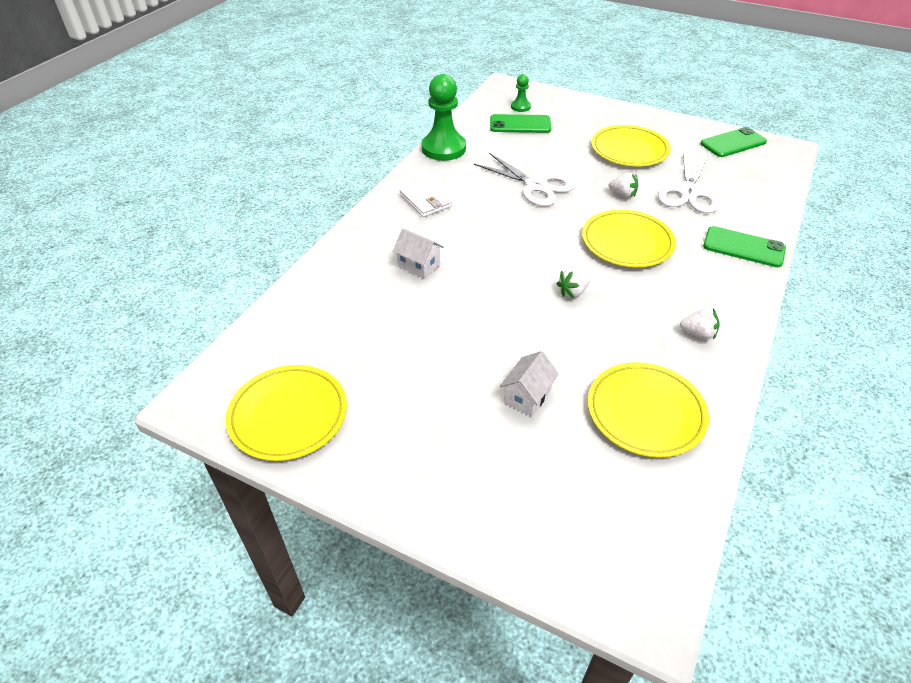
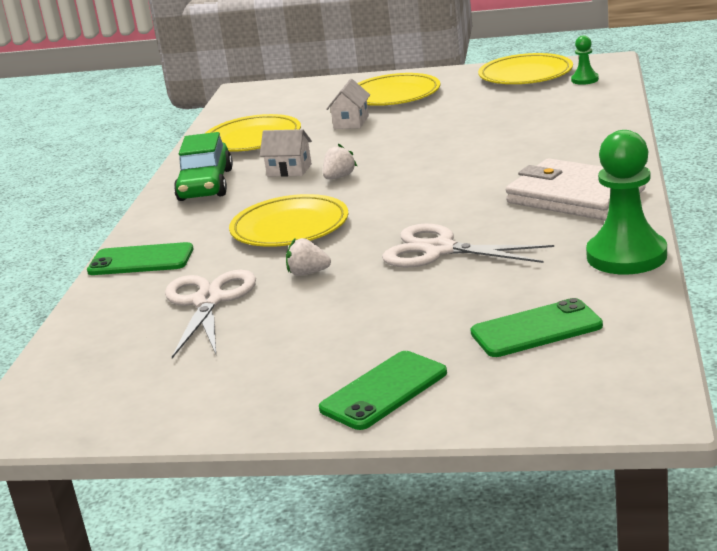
camera: 165 degrees right, 20 degrees down
(419, 265) = (517, 152): white house -> white house (289, 170)
(425, 201) = (575, 196): white wallet -> white wallet, size x1.70
(520, 107) = (565, 365): green pawn -> green pawn (584, 80)
(629, 150) = (313, 339): yellow plate -> yellow plate (394, 95)
(698, 334) = (205, 185): white strawberry -> green car
(733, 143) = (117, 407): green phone -> green phone (384, 391)

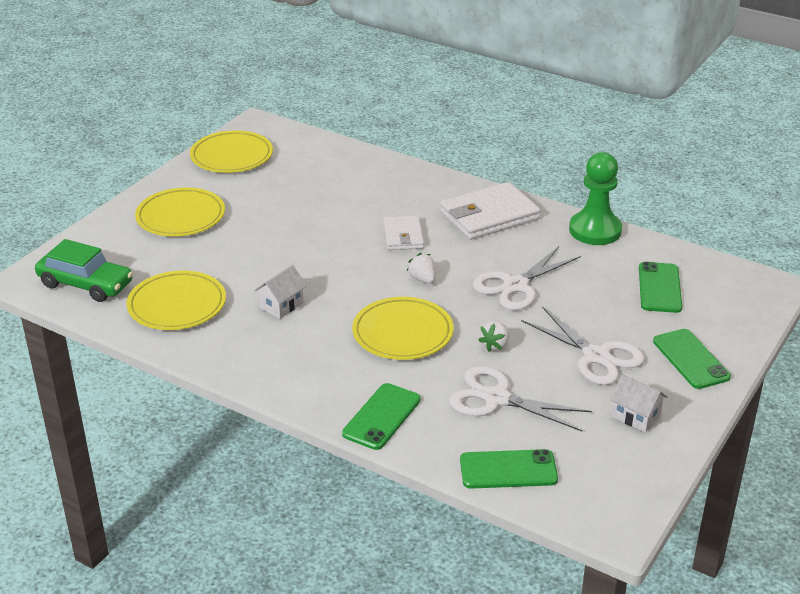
camera: 70 degrees left, 10 degrees up
(86, 341) = (508, 470): none -> green phone
(205, 185) = (255, 352): green car -> green car (86, 284)
(335, 331) = (596, 356): none -> white scissors
(339, 177) = (330, 288): white strawberry -> white strawberry (423, 279)
(351, 122) = (214, 251): white house -> white house (636, 416)
(474, 174) = (403, 236): none -> white wallet
(584, 80) = (282, 142): green pawn -> none

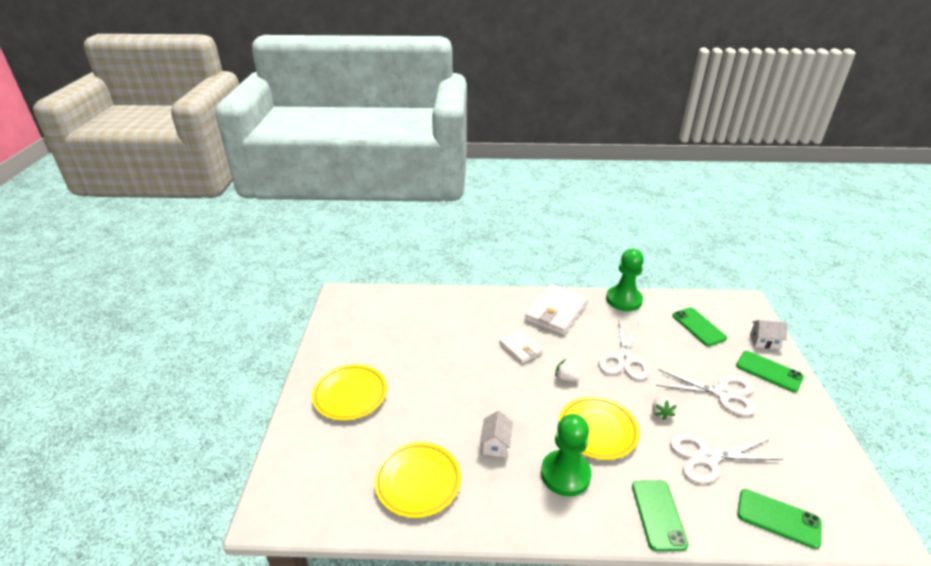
camera: 30 degrees left, 0 degrees up
(86, 284) = (324, 496): green car -> none
(231, 156) = (345, 327): yellow plate -> none
(324, 353) = (565, 474): none -> green pawn
(508, 470) = (778, 518): green phone -> green phone turned 60 degrees clockwise
(636, 416) = (792, 430): white house -> white house (764, 341)

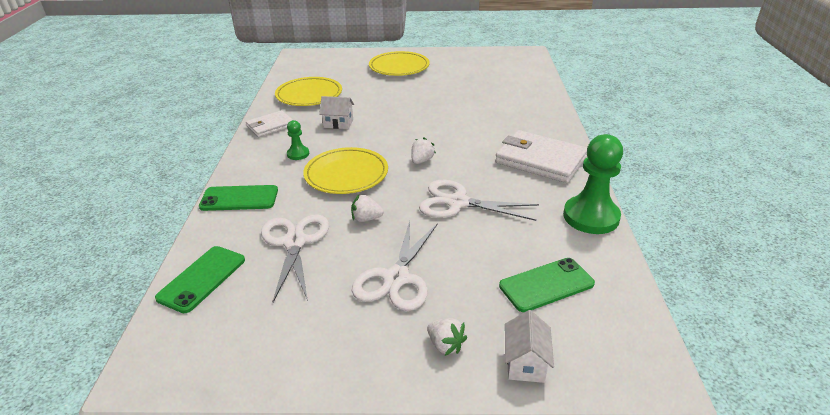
camera: 90 degrees right, 0 degrees up
(520, 348) = (467, 136): white wallet -> white wallet (270, 126)
(565, 474) = (298, 154): green pawn -> green pawn, size x0.48
(769, 371) = (445, 345): green phone -> white strawberry

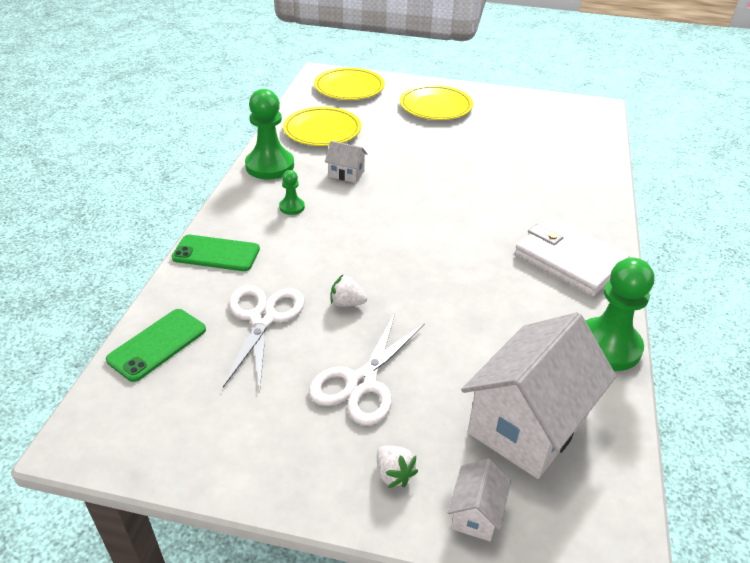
camera: 10 degrees right, 5 degrees up
(270, 126) = (270, 166): white wallet -> green pawn
(346, 174) = (339, 242): yellow plate -> yellow plate (349, 88)
(421, 161) = (429, 238): white strawberry -> none
(458, 202) = (456, 300): white scissors -> none
(546, 285) = (528, 423): green phone -> white house

